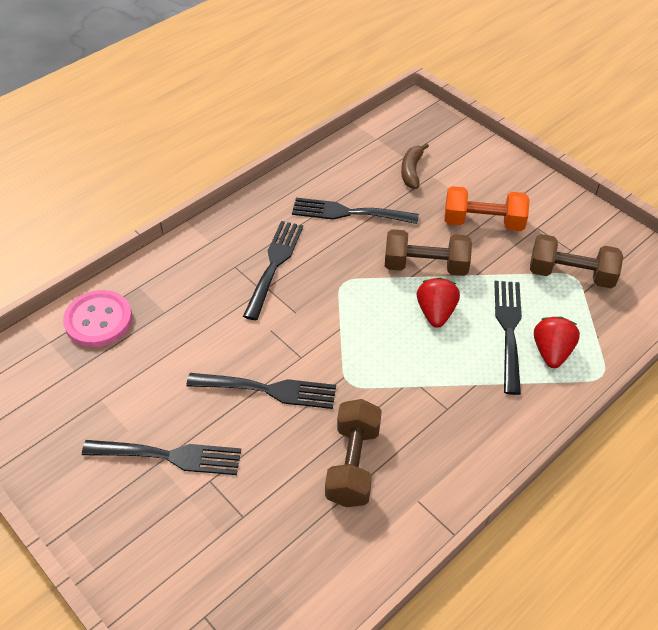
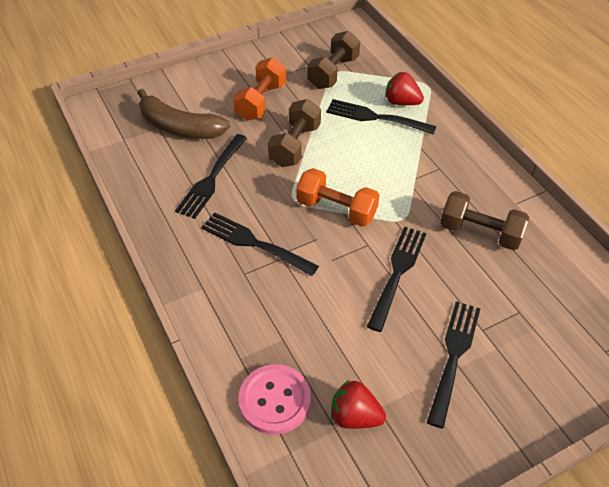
camera: 75 degrees left, 0 degrees up
(342, 321) = (336, 209): none -> orange dumbbell
(411, 171) = (180, 127): brown banana -> brown banana, size x1.79
(436, 313) = (346, 152): red strawberry -> red strawberry (354, 416)

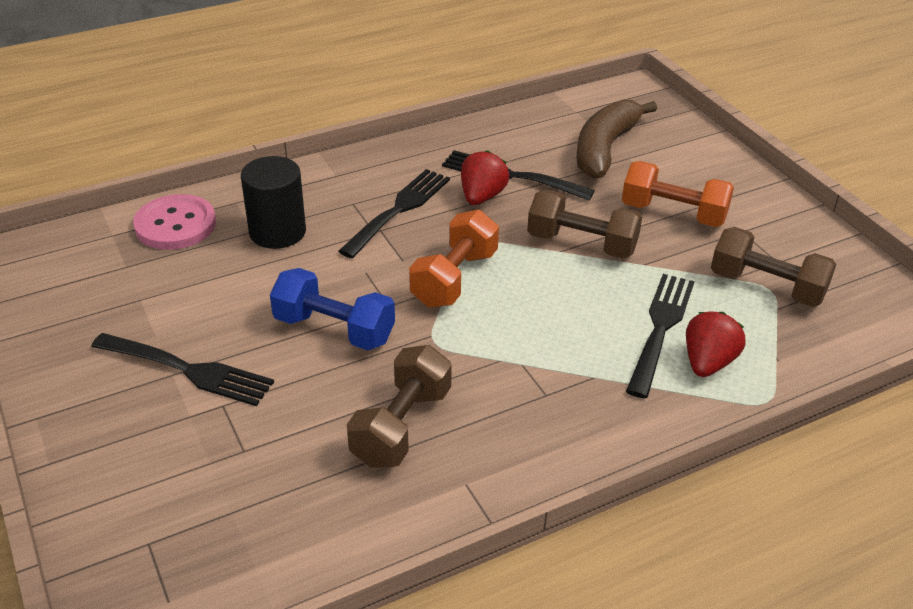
camera: 90 degrees right, 10 degrees down
(284, 320) = (277, 232): none -> black cylinder
(354, 416) = (135, 280): red strawberry -> red strawberry (482, 196)
(397, 273) = (334, 329): black fork -> blue dumbbell

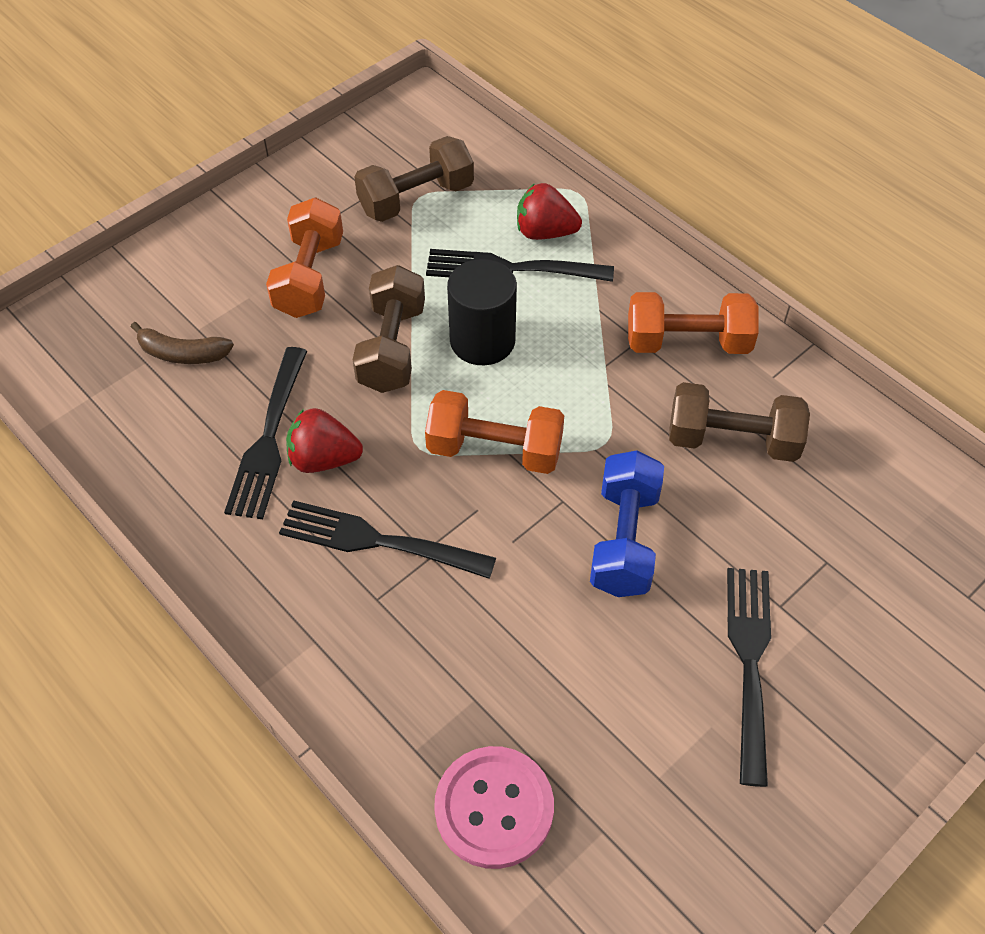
camera: 105 degrees left, 15 degrees up
(277, 232) = (468, 667): black cylinder -> black cylinder (482, 340)
(531, 429) = (687, 342): none -> orange dumbbell
(605, 149) = (183, 354): brown banana -> brown banana, size x0.56
(766, 287) = (416, 199): brown dumbbell -> brown dumbbell turned 45 degrees clockwise

